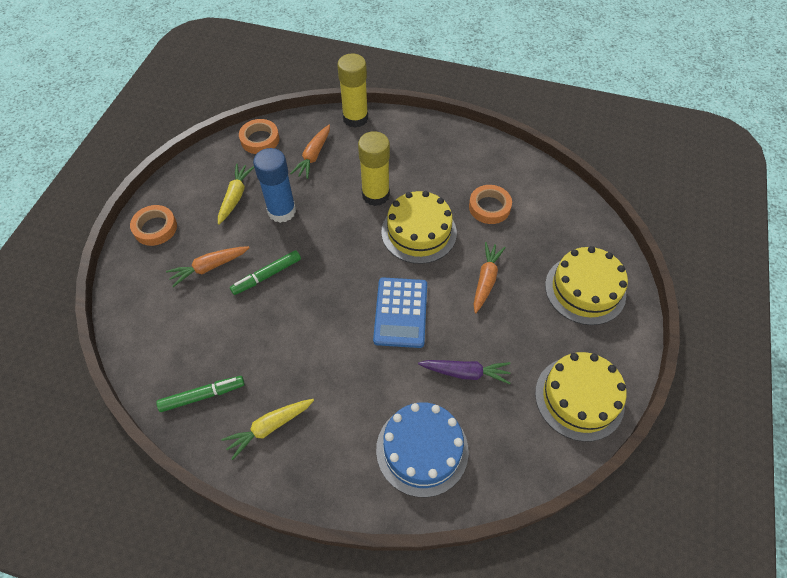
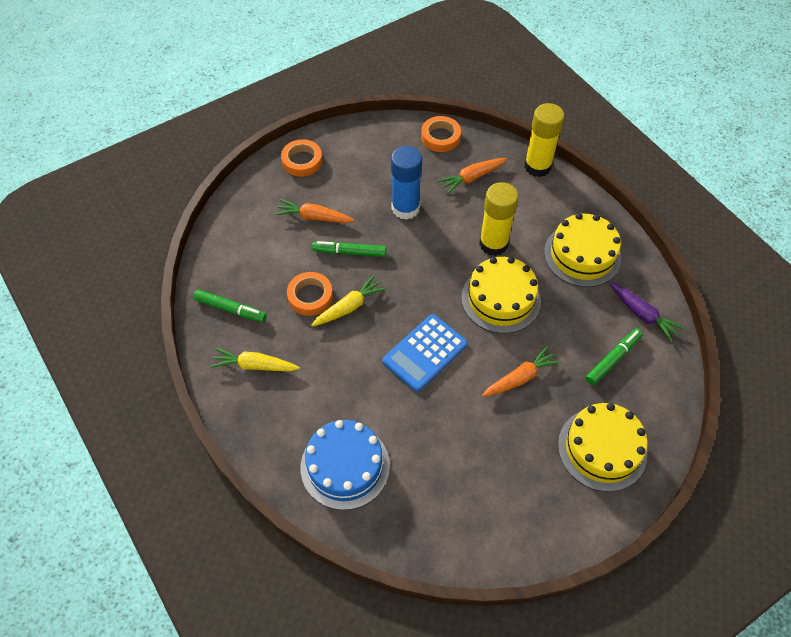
camera: 40 degrees right, 0 degrees up
(235, 197) = (380, 173): yellow carrot -> yellow carrot (349, 307)
(465, 373) = (431, 437): purple carrot -> purple carrot (642, 314)
(489, 207) = (584, 319): orange tape -> orange tape (310, 296)
(533, 222) = (613, 359): none -> green marker
(579, 398) = (506, 528): yellow cake -> yellow cake (582, 255)

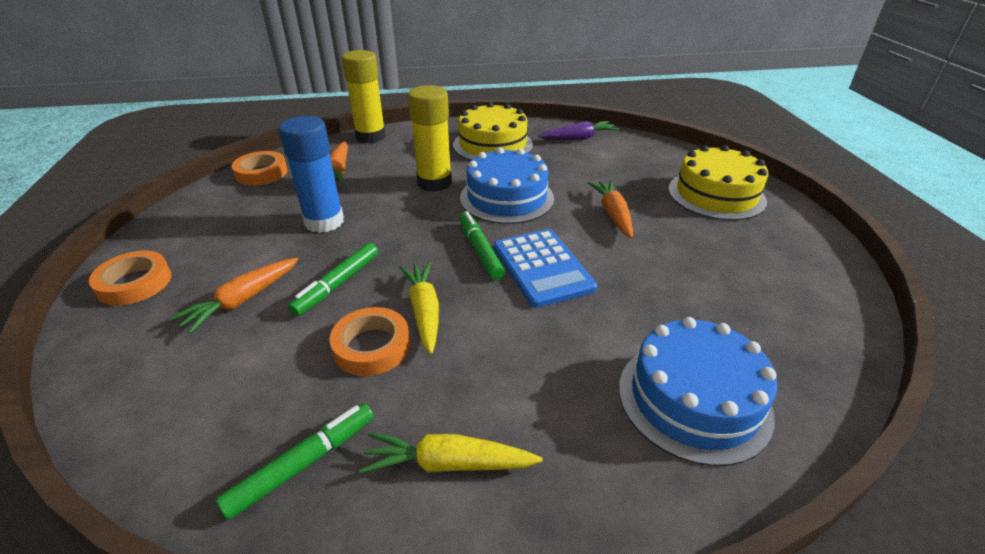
camera: 65 degrees left, 20 degrees down
(255, 365) = (449, 463): yellow carrot -> yellow carrot turned 60 degrees clockwise
(501, 299) = (507, 198): yellow cake -> blue cake
(613, 359) = (617, 163): green marker -> green marker (480, 250)

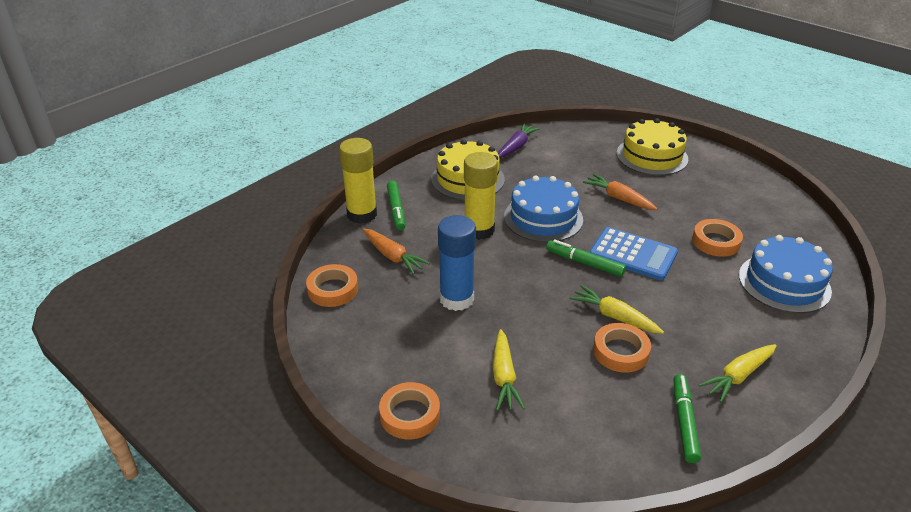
camera: 40 degrees left, 0 degrees up
(243, 300) = (504, 377): orange carrot -> yellow carrot
(337, 284) = (541, 332): green marker -> green marker (396, 210)
(665, 305) = (716, 242): none -> orange tape

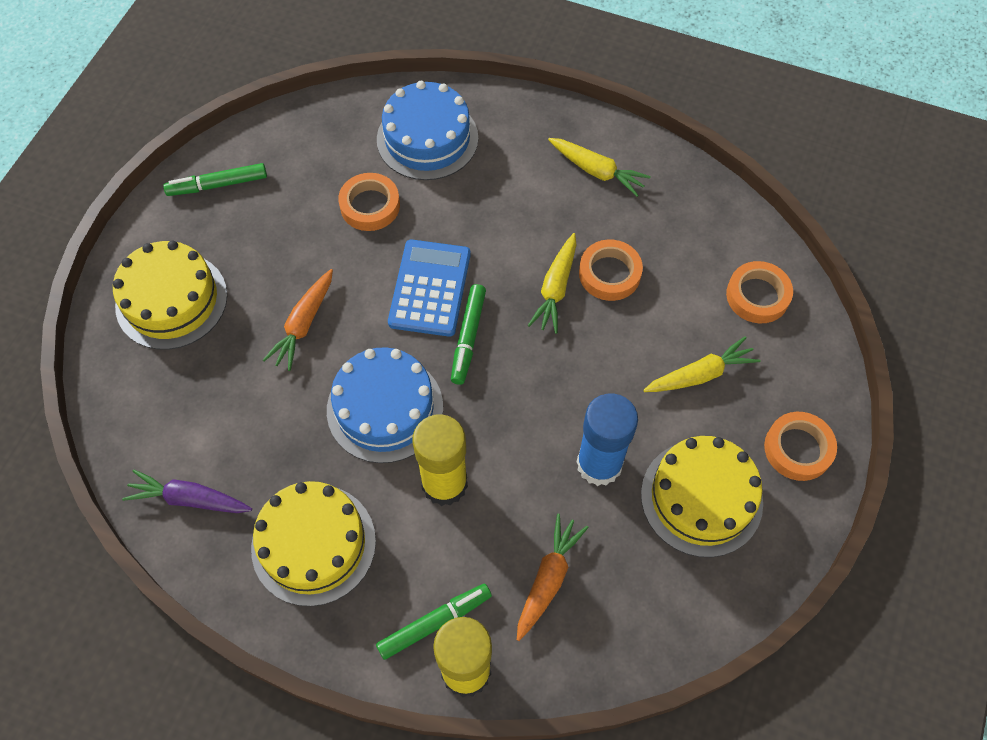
camera: 110 degrees left, 25 degrees up
(333, 289) = (649, 629): orange tape -> orange tape (757, 296)
(403, 343) = (701, 498): none -> yellow cake
(684, 422) = (679, 208): green marker -> green marker (218, 185)

